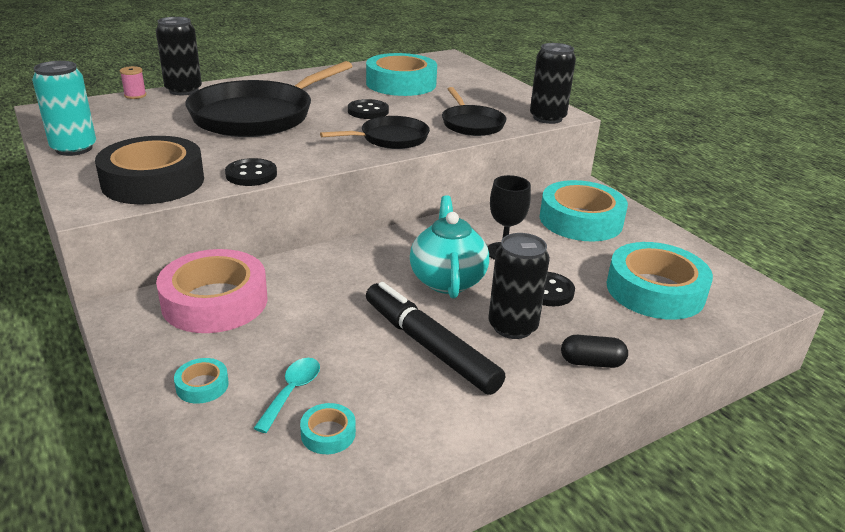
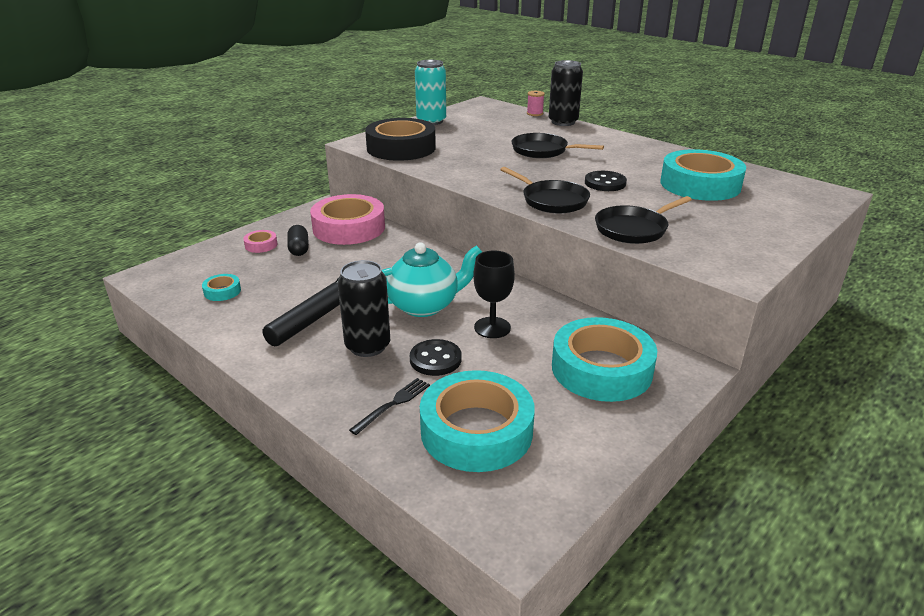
camera: 75 degrees right, 0 degrees up
(202, 385) = (261, 245): turquoise tape -> pink tape
(251, 174) = (434, 169): black button -> none
(258, 116) = (543, 151): black pan -> black pan, size x0.54
(292, 392) = (260, 272): turquoise spoon -> none
(547, 118) = (709, 266): black can -> none
(591, 362) = (328, 393): black capsule -> black capsule (299, 249)
(614, 326) = (393, 404): none -> black fork

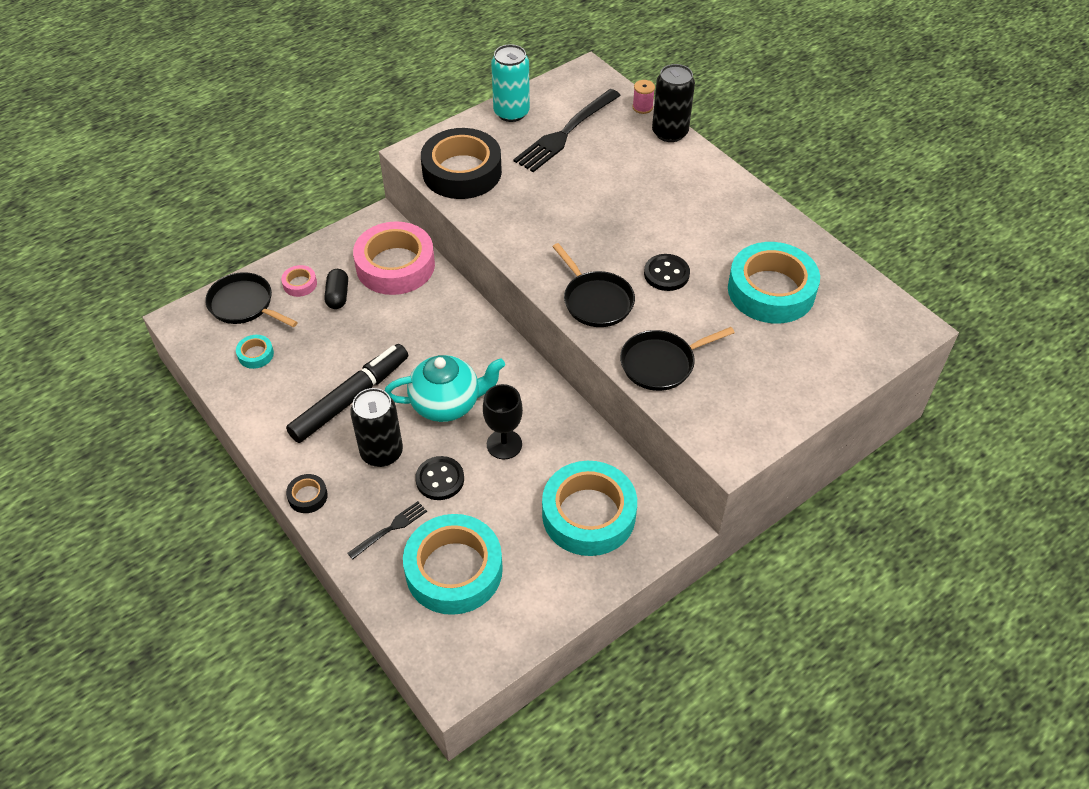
camera: 10 degrees right, 20 degrees up
(293, 388) = (308, 496): none -> black tape
(480, 127) = (565, 133): none -> black fork
(543, 151) = (621, 197): black pan -> black pan (244, 305)

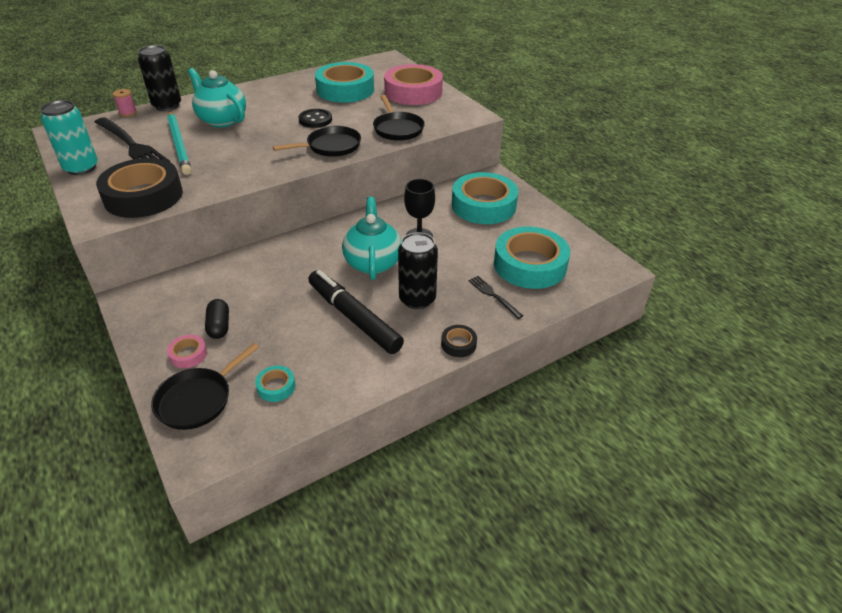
camera: 85 degrees left, 10 degrees down
(338, 296) = (219, 326): black capsule -> black capsule turned 75 degrees clockwise
(395, 265) = (197, 287): pink tape -> pink tape (413, 92)
(440, 479) = (448, 269): black button -> none
(575, 168) = (179, 144): none -> turquoise pencil
(643, 188) = (222, 120): none -> turquoise teapot

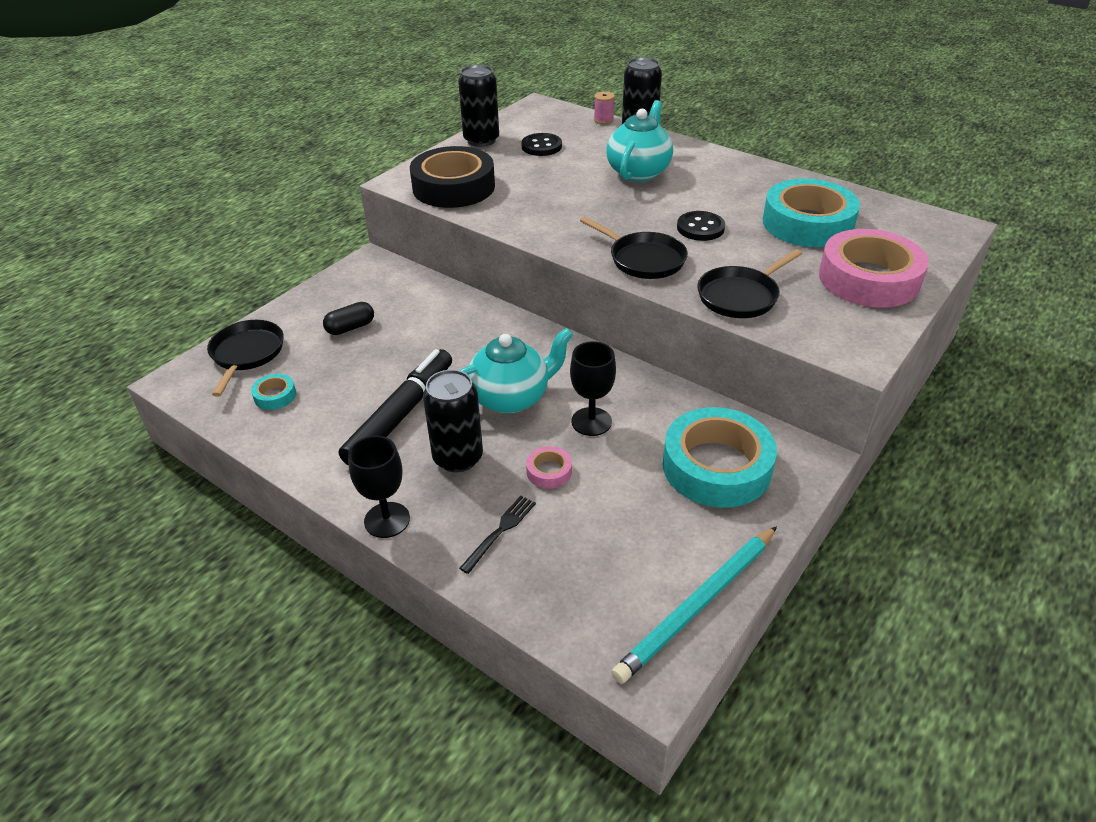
camera: 70 degrees right, 0 degrees up
(81, 168) = (481, 140): turquoise can -> black can
(132, 145) = (541, 146): black fork -> black button
(179, 144) = (564, 168): turquoise pencil -> turquoise pencil (698, 605)
(188, 354) = (304, 325): pink tape -> pink tape (549, 471)
(198, 400) = (246, 354): black pan -> black pan turned 75 degrees clockwise
(458, 344) = (387, 520): black tape -> black goblet
(530, 265) = (595, 556): turquoise tape -> none

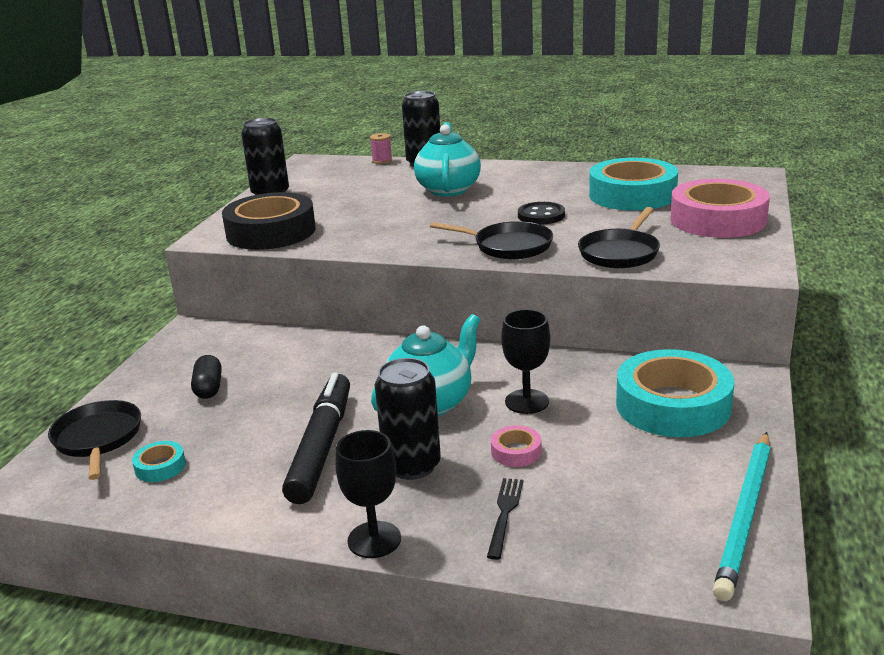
camera: 20 degrees left, 15 degrees down
(350, 328) = (209, 388): black capsule -> black capsule turned 45 degrees counterclockwise
(541, 146) = (337, 188): black button -> none

